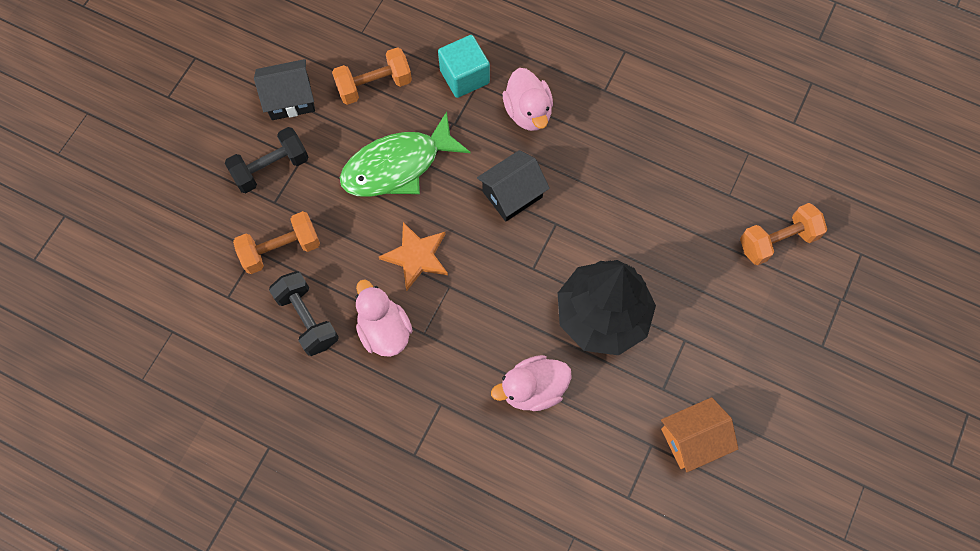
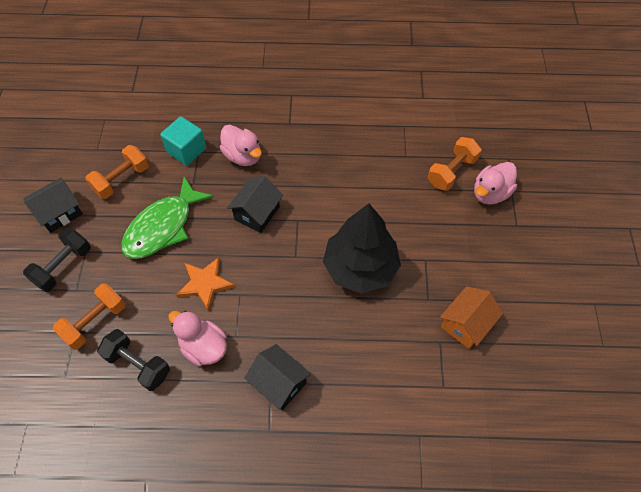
camera: 25 degrees left, 10 degrees down
(448, 408) = (279, 383): none -> black house
(533, 389) = (336, 340): pink duck -> pink duck (490, 193)

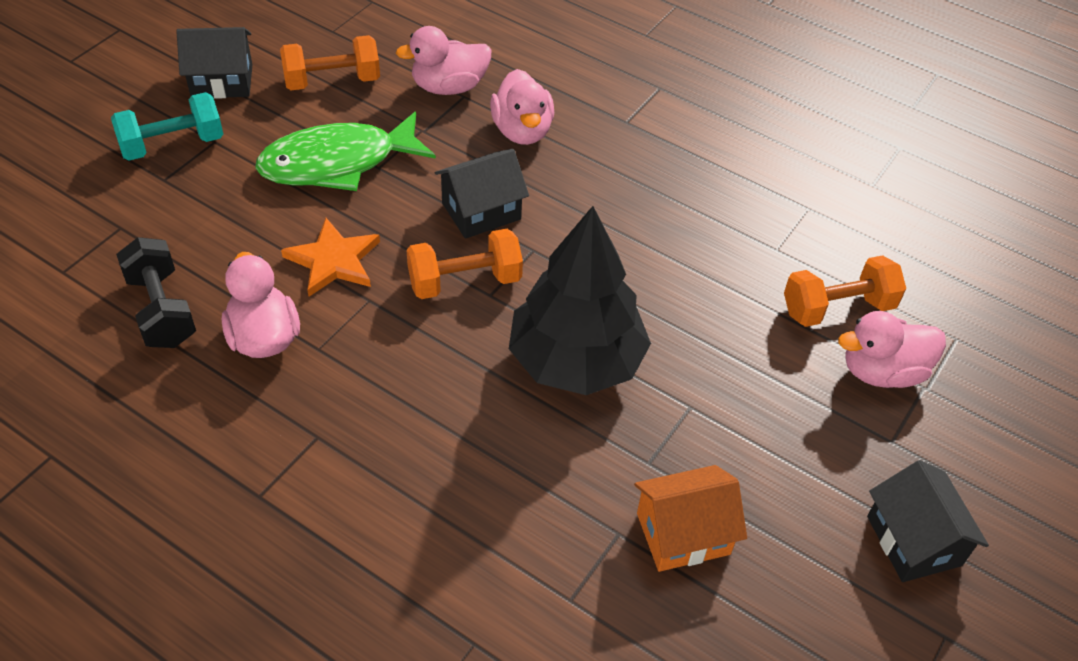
camera: 30 degrees right, 10 degrees down
(63, 266) = (173, 145): black dumbbell -> turquoise dumbbell
(95, 322) = (154, 229): orange dumbbell -> orange dumbbell (465, 281)
(186, 150) = (449, 87): turquoise cube -> pink duck
(279, 383) = (326, 443): black house -> black house (914, 541)

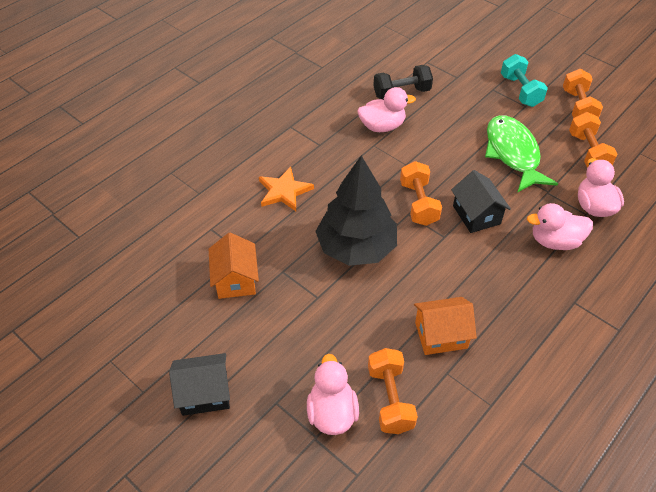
camera: 100 degrees right, 0 degrees up
(222, 81) = (578, 107): black house -> orange dumbbell
(333, 260) = (434, 151): orange star -> orange star (284, 191)
(718, 255) = (441, 335): none -> orange house

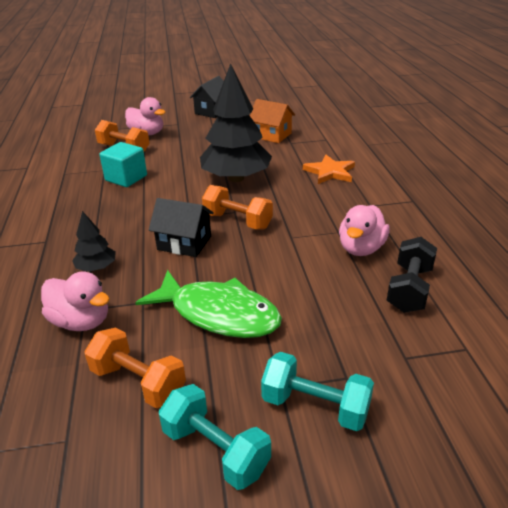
camera: 130 degrees right, 15 degrees down
(441, 335) = (126, 178): orange house -> turquoise cube
(555, 241) = (96, 268): pink duck -> black tree
(578, 107) = (216, 450): orange dumbbell -> turquoise dumbbell

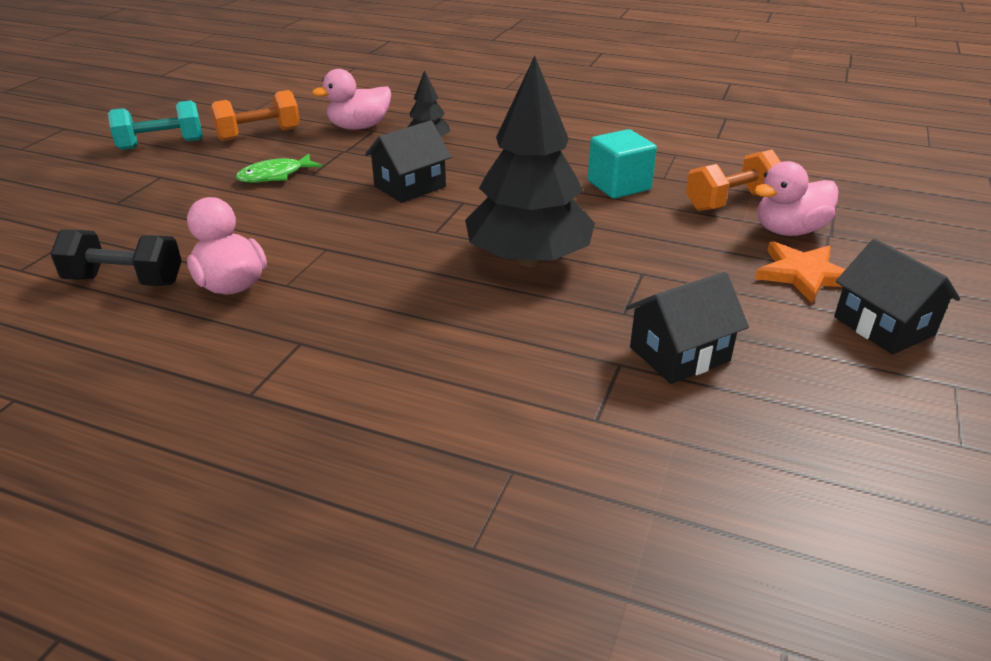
camera: 120 degrees right, 0 degrees up
(219, 314) = (275, 176): green fish -> green fish, size x0.54
(237, 221) = (410, 226): orange dumbbell -> none
(271, 135) = (679, 354): orange house -> black house
(315, 406) = (122, 182): turquoise dumbbell -> none
(330, 172) = (447, 354): orange star -> orange star (803, 274)
(409, 289) = (125, 281): black dumbbell -> black dumbbell turned 45 degrees counterclockwise

